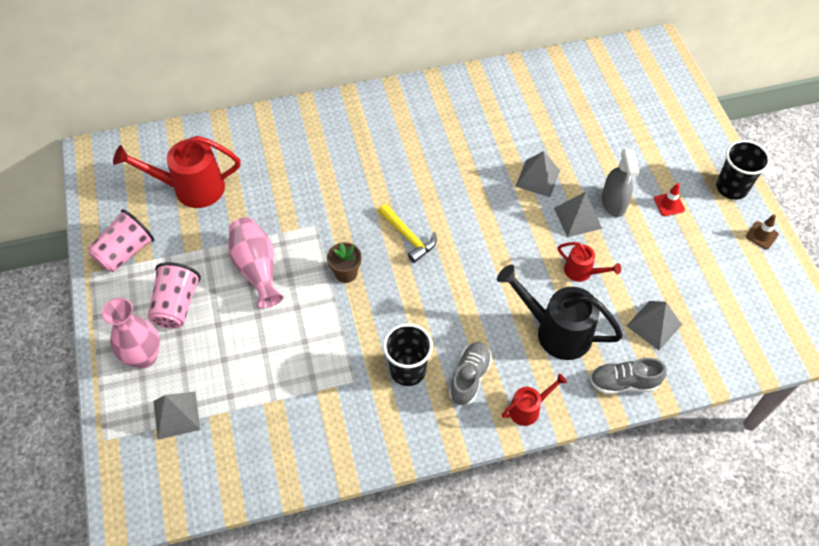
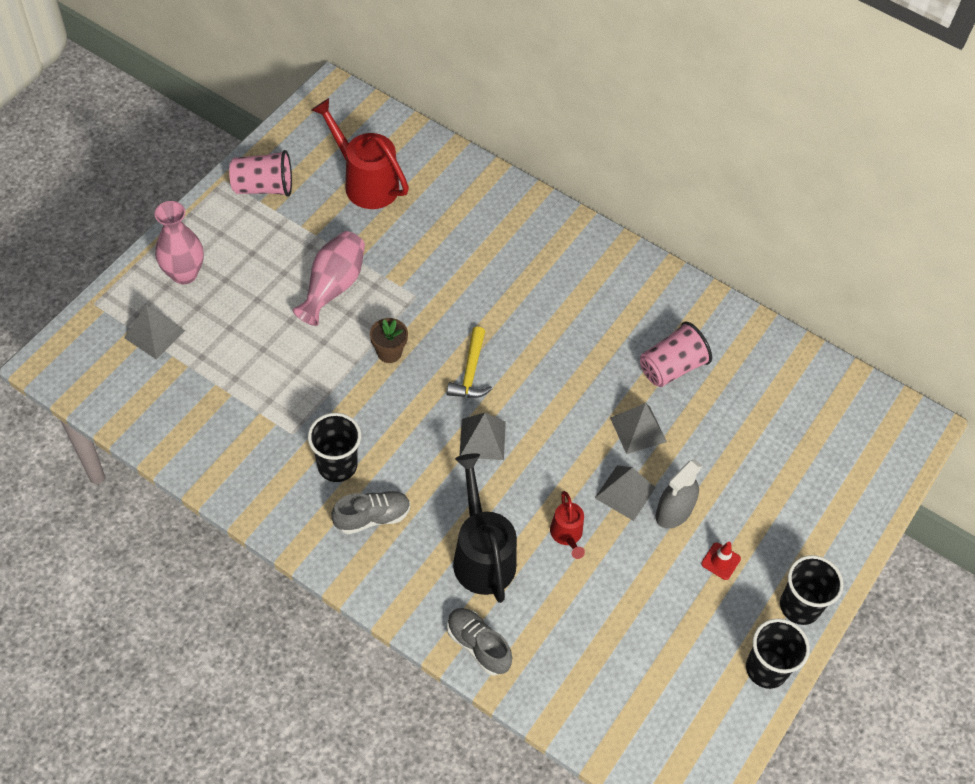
camera: 45 degrees right, 0 degrees up
(176, 305) = (248, 259): pink cup -> pink cup (671, 367)
(528, 408) = (382, 584): red watering can -> none
(654, 325) = (565, 633): grey pyramid -> grey pyramid (482, 439)
(761, 235) = (766, 669): brown traffic cone -> black cup

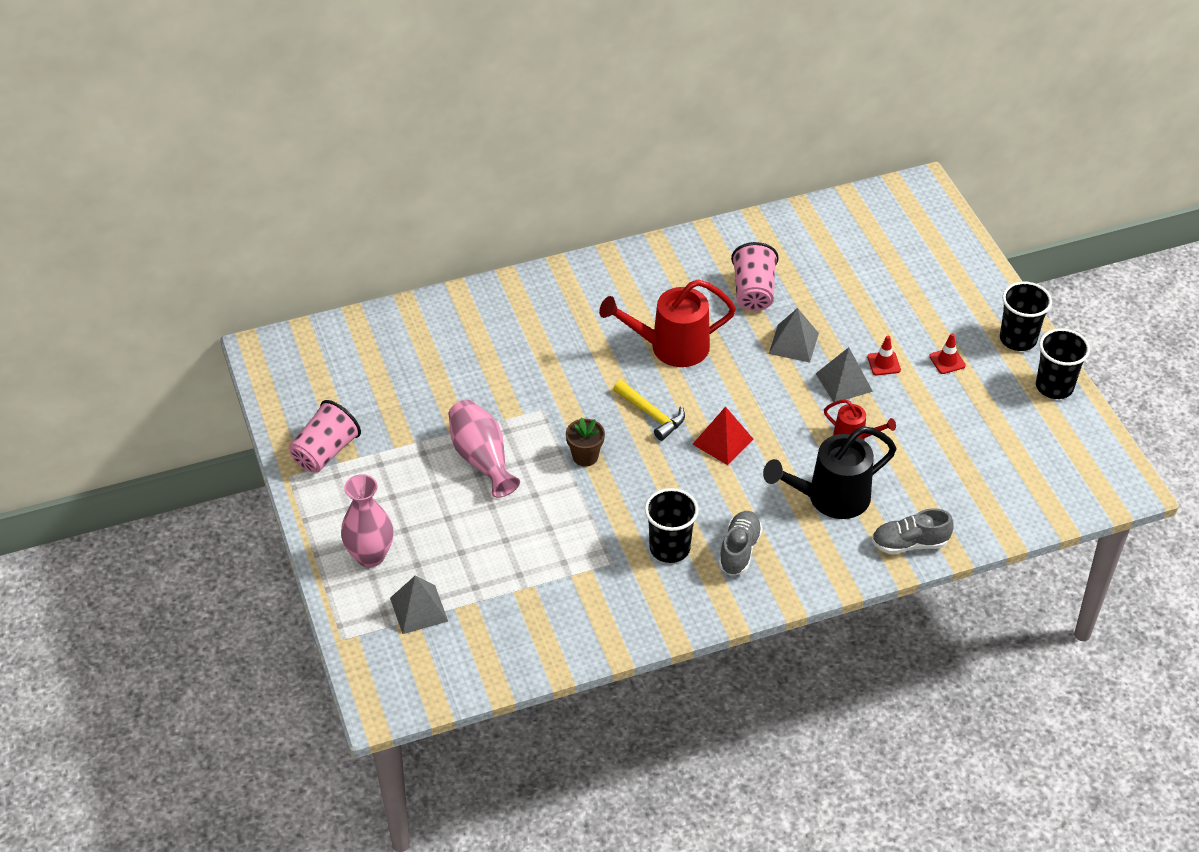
camera: 50 degrees left, 10 degrees down
(365, 182) = (388, 380): red watering can -> red watering can (670, 347)
(481, 554) = (829, 498): black watering can -> black watering can turned 45 degrees counterclockwise
(482, 439) = (723, 441): grey pyramid -> red pyramid
(674, 512) = (883, 363): grey spray bottle -> red traffic cone

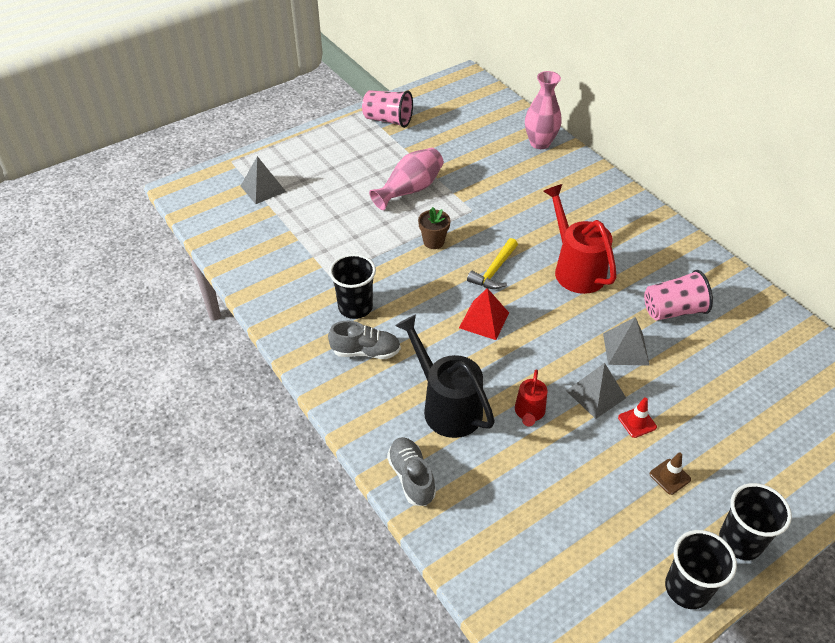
camera: 75 degrees right, 0 degrees up
(370, 556) = (304, 158): pink vase -> pink vase (540, 143)
(947, 361) = (670, 476): red traffic cone -> brown traffic cone

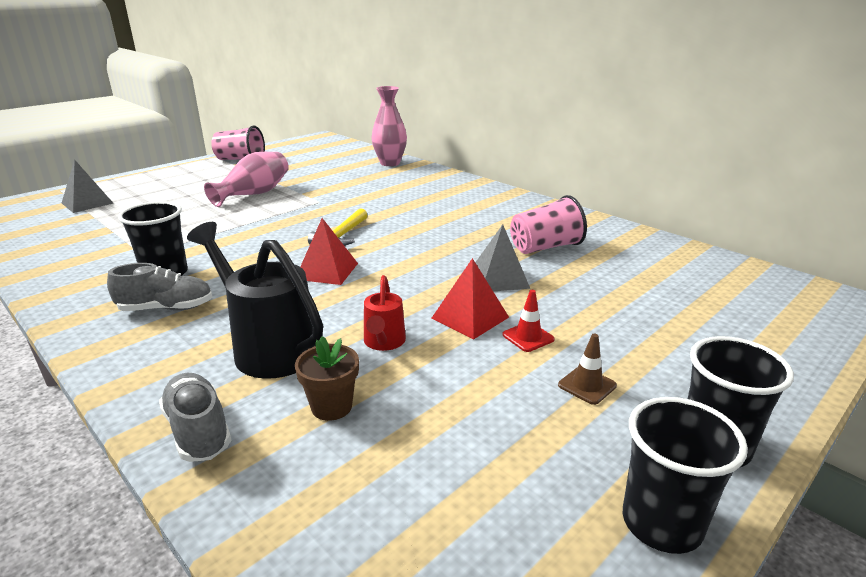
camera: 10 degrees left, 20 degrees down
(433, 242) = (274, 222): brown flower pot -> brown flower pot (331, 407)
(575, 268) = (432, 228): red watering can -> none
(596, 394) = (470, 317): grey pyramid -> red pyramid

